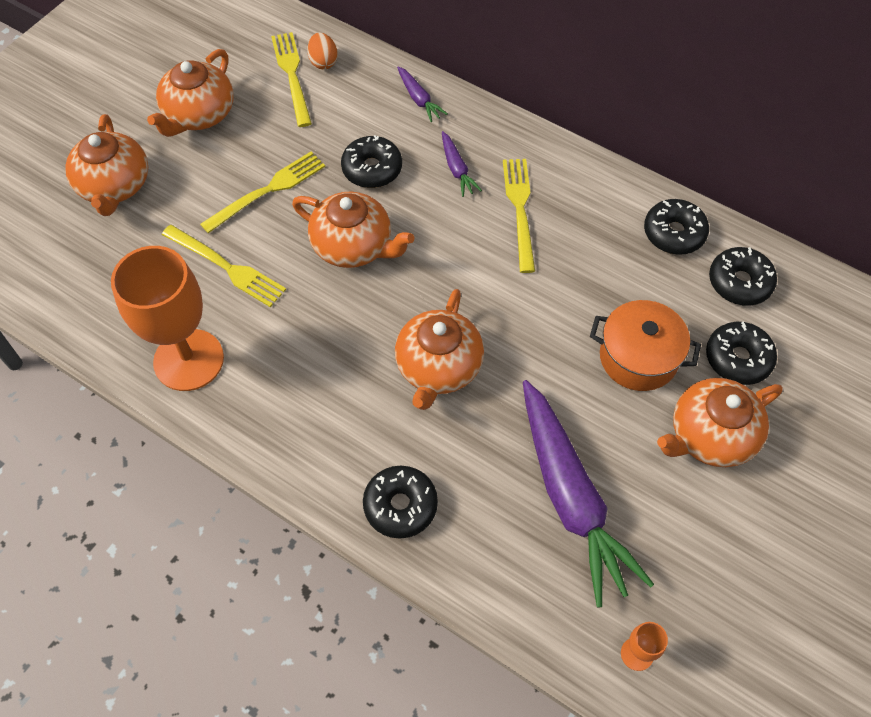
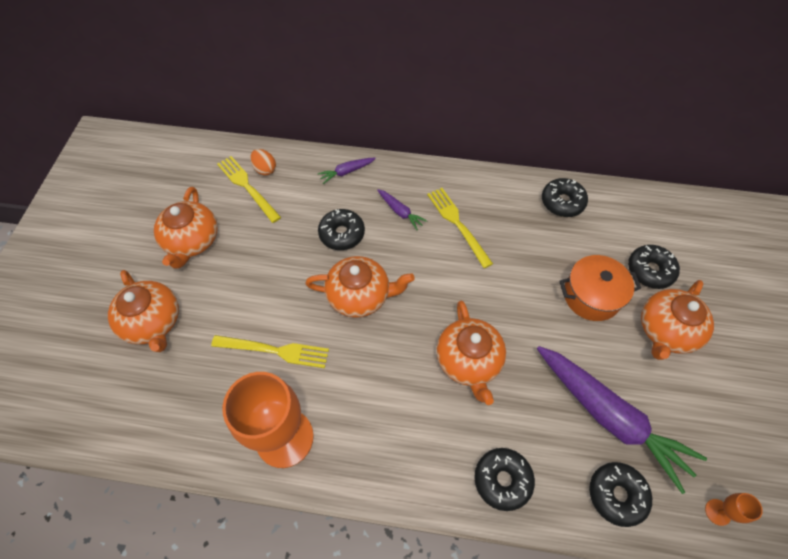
camera: 25 degrees left, 0 degrees up
(269, 190) = (275, 278): yellow fork -> none
(419, 99) = (347, 172): purple carrot -> purple carrot turned 120 degrees clockwise
(739, 282) = (620, 219): black donut -> black donut (616, 495)

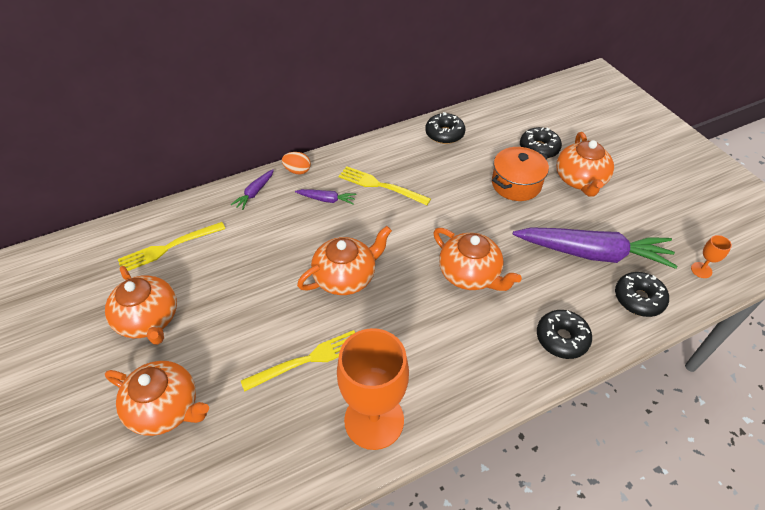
camera: 35 degrees left, 10 degrees down
(246, 186) = (167, 248): yellow fork -> yellow fork turned 45 degrees counterclockwise
(265, 169) = (174, 226): orange egg -> orange egg (297, 171)
(342, 234) = (290, 240): black donut -> none

